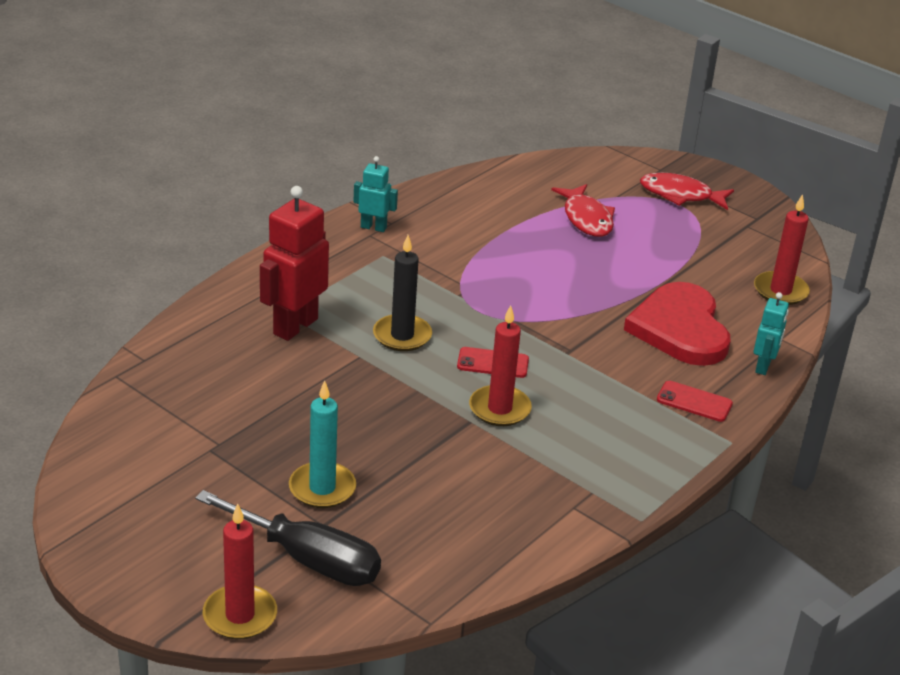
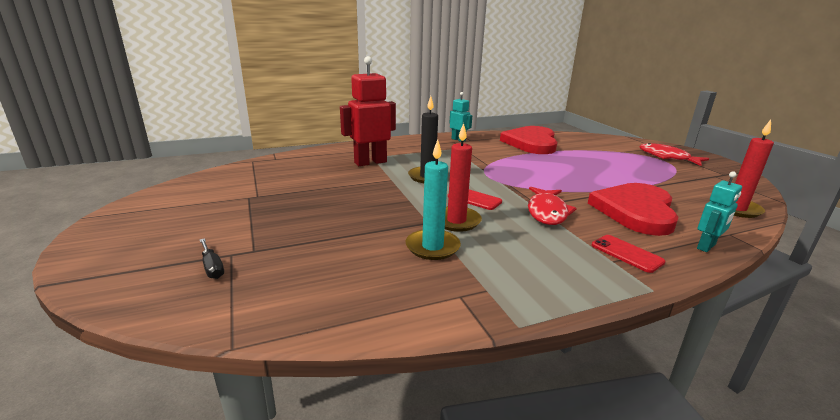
camera: 30 degrees right, 10 degrees down
(240, 615) = (111, 288): red candle -> none
(308, 559) = (212, 267): black screwdriver -> black screwdriver, size x0.43
(322, 488) = (283, 231): turquoise candle -> turquoise candle (432, 247)
(486, 206) = (531, 143): none -> red heart
(586, 219) = (593, 156): red fish -> red fish (547, 212)

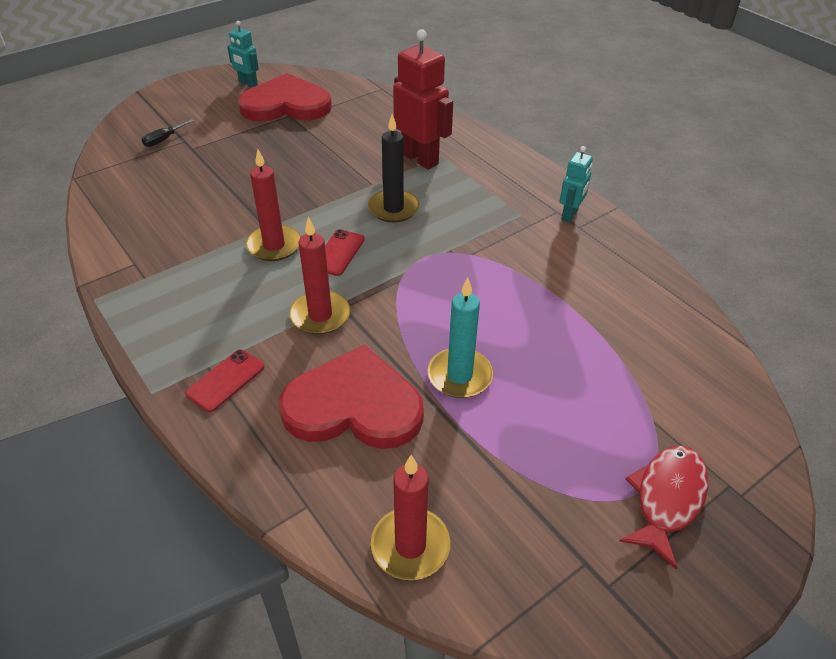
camera: 75 degrees right, 20 degrees up
(432, 247) = (214, 237): turquoise candle -> turquoise candle (459, 376)
(531, 143) = (616, 296): red heart -> red heart (286, 105)
(547, 212) = (320, 315): red fish -> red candle
(706, 247) = (258, 465): turquoise robot -> turquoise robot (248, 83)

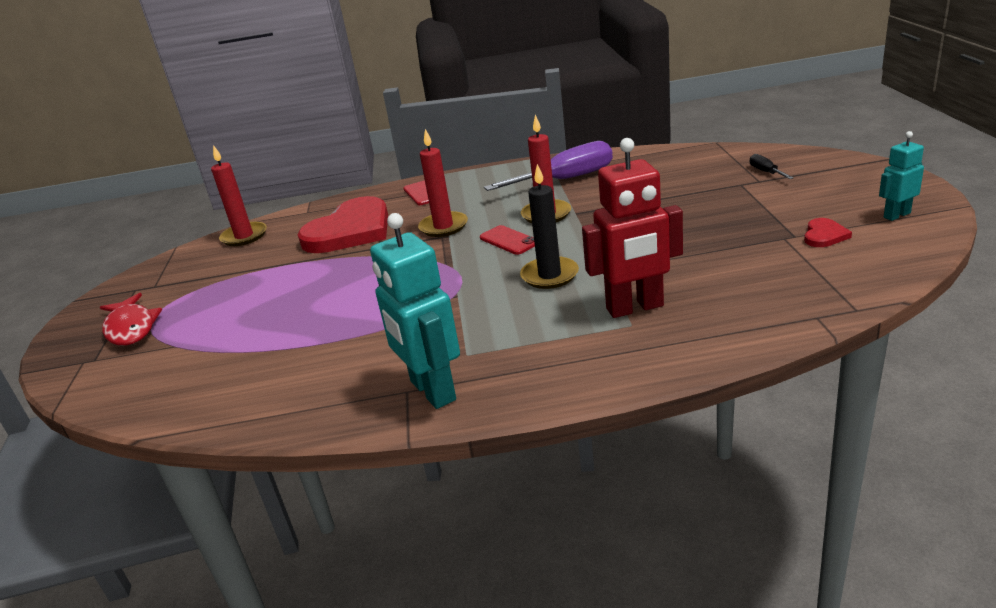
camera: 125 degrees right, 15 degrees down
(178, 258) = (566, 179): none -> purple screwdriver
(286, 105) = (824, 235): red heart -> red heart, size x0.42
(459, 376) = (321, 272): turquoise candle -> none
(570, 215) = (432, 391): turquoise robot -> turquoise robot, size x1.81

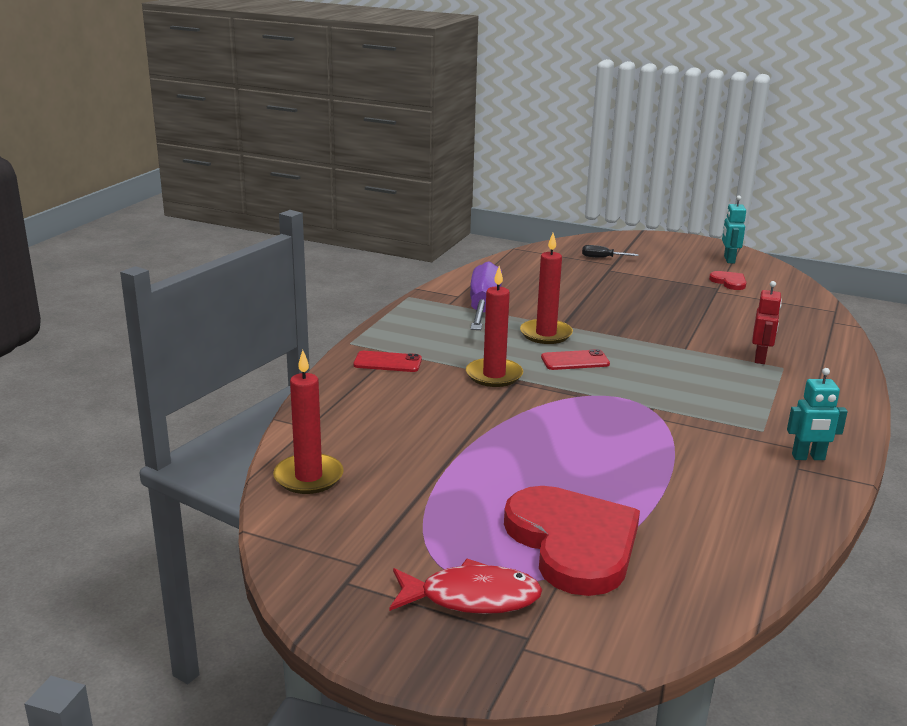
camera: 65 degrees left, 5 degrees down
(350, 231) = (417, 416): red heart -> red heart (573, 543)
(432, 391) = (808, 457): turquoise robot -> turquoise robot, size x0.55
(549, 275) = (668, 367): black candle -> none
(635, 308) = (760, 358): red robot -> red robot, size x0.55

